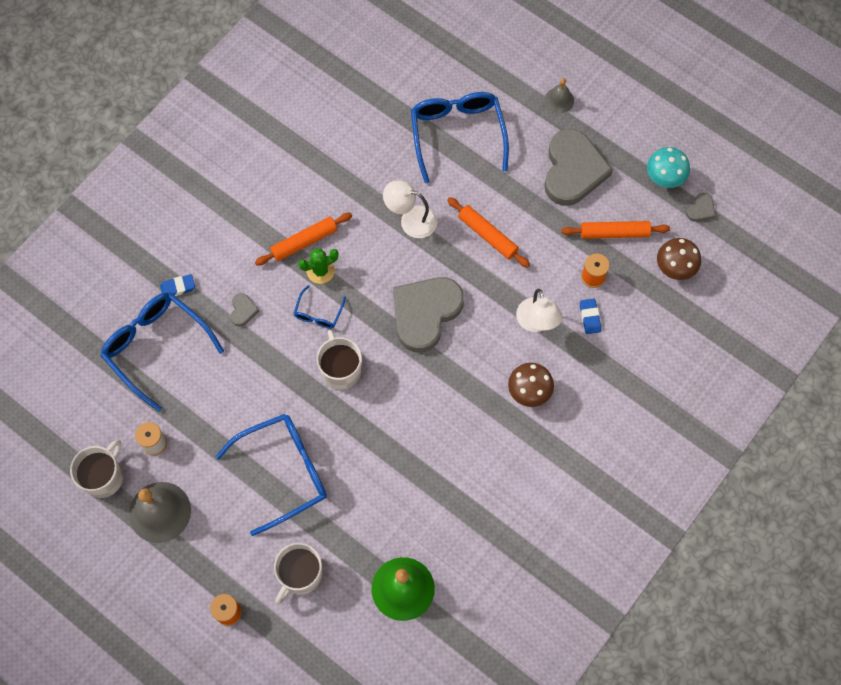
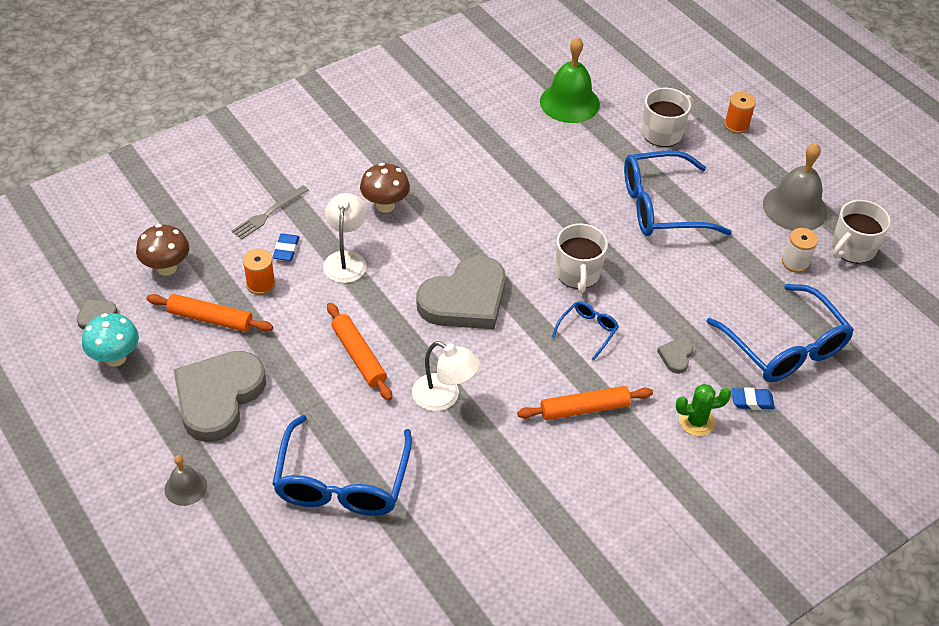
camera: 165 degrees left, 20 degrees down
(320, 271) = (573, 373): green cactus -> green cactus (696, 421)
(623, 350) = (268, 214): none -> grey fork

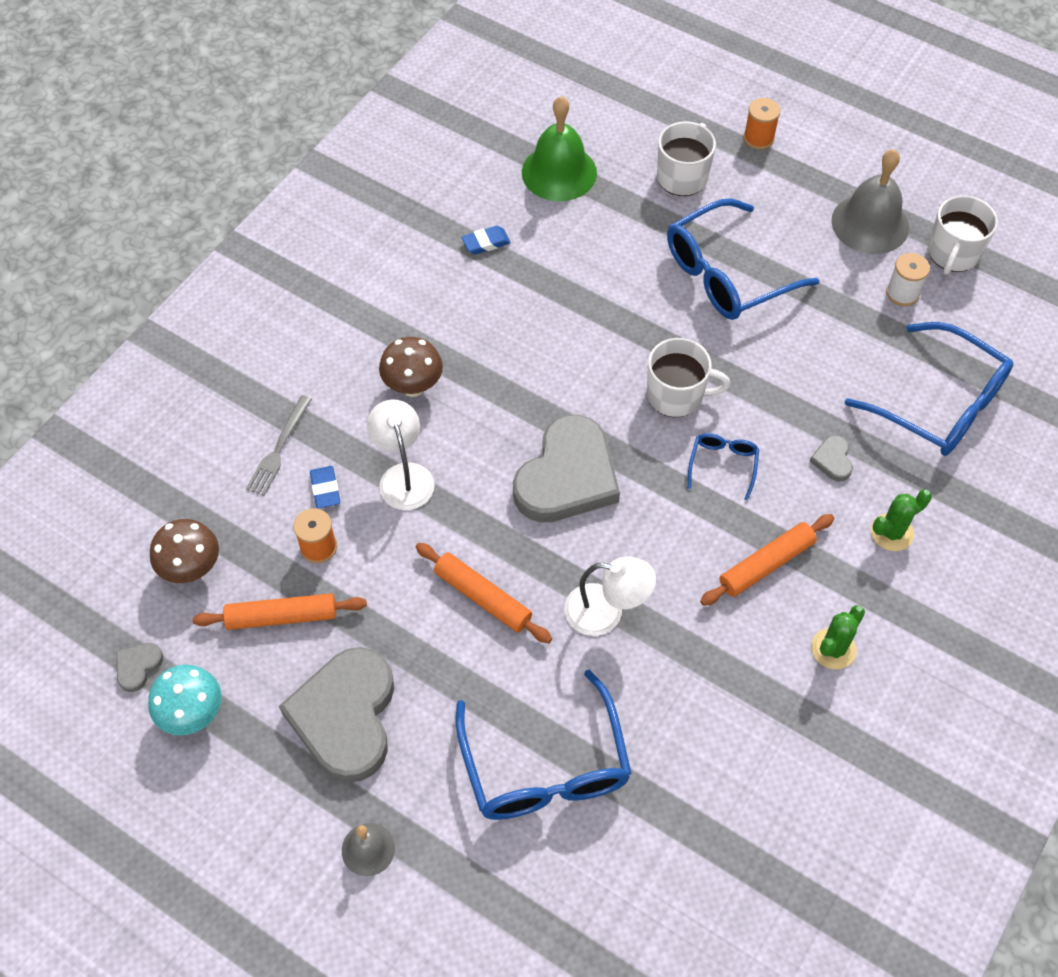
camera: 20 degrees left, 10 degrees up
(577, 273) = (676, 395): white mug -> white mug turned 60 degrees counterclockwise
(605, 484) = (833, 649): none -> green cactus
(752, 401) = (937, 484): blue eraser -> blue eraser (486, 243)

